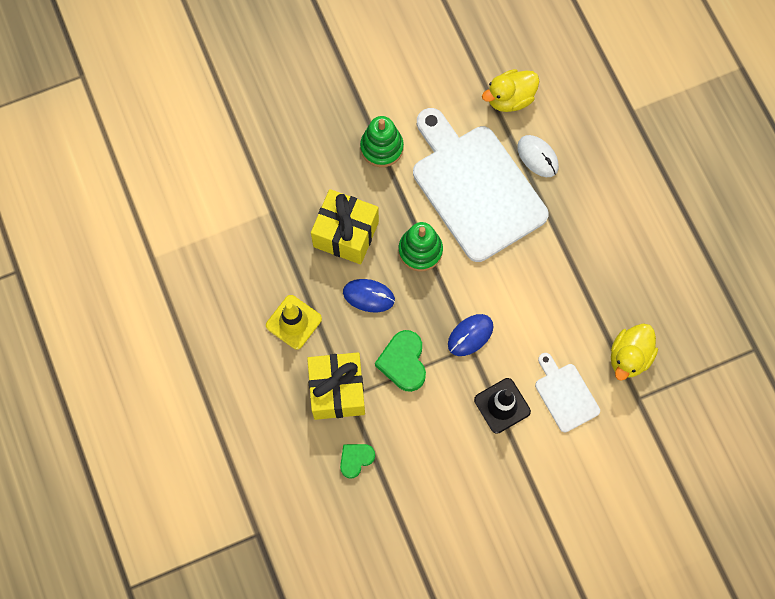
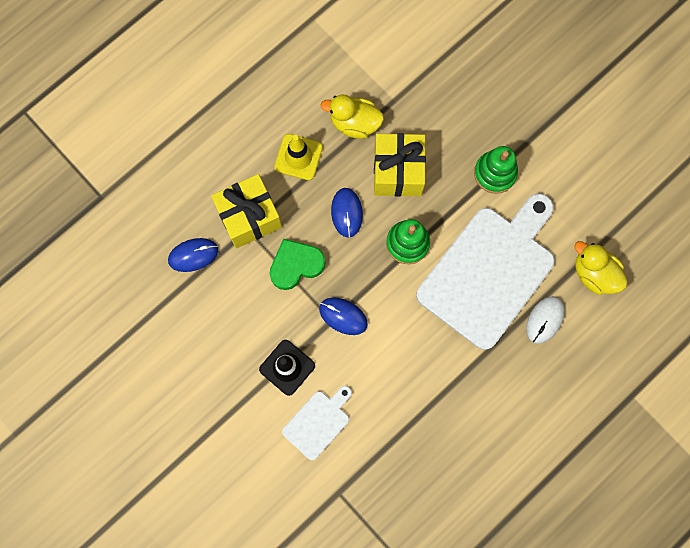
camera: 70 degrees right, 5 degrees up
(356, 459) = (193, 255): green heart -> blue mouse
(629, 357) = (376, 471): yellow duck -> yellow duck (354, 123)

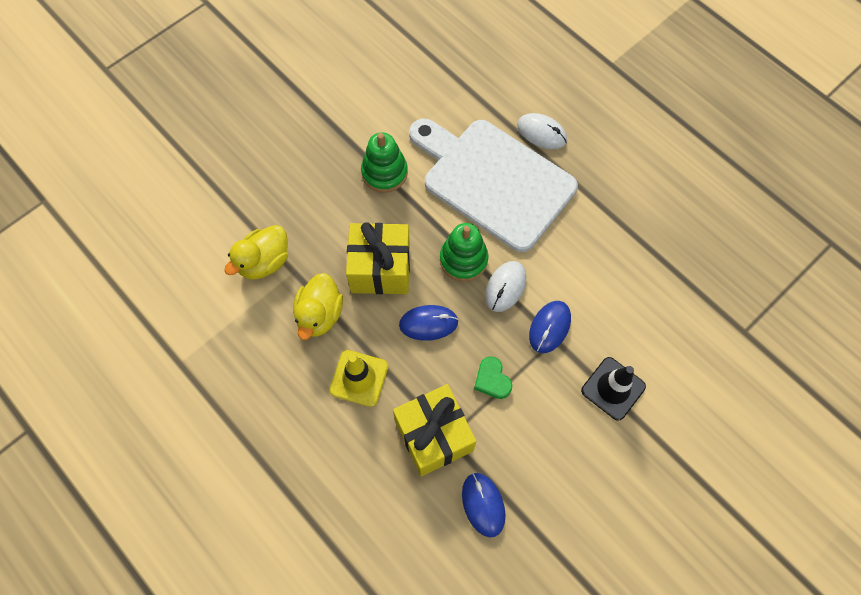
camera: 90 degrees left, 10 degrees down
(296, 265) = (492, 380): green heart -> green heart, size x0.64
(318, 422) = (671, 353): white cutting board -> none
(381, 279) = (505, 287): none -> white mouse
(594, 273) = (492, 89): yellow duck -> yellow duck (264, 262)

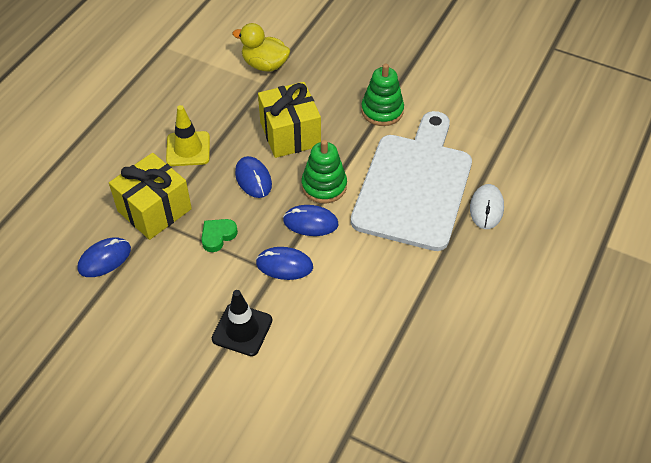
camera: 70 degrees right, 15 degrees down
(320, 315) = (233, 110): yellow duck -> none
(505, 287) = (310, 222): white mouse -> blue mouse

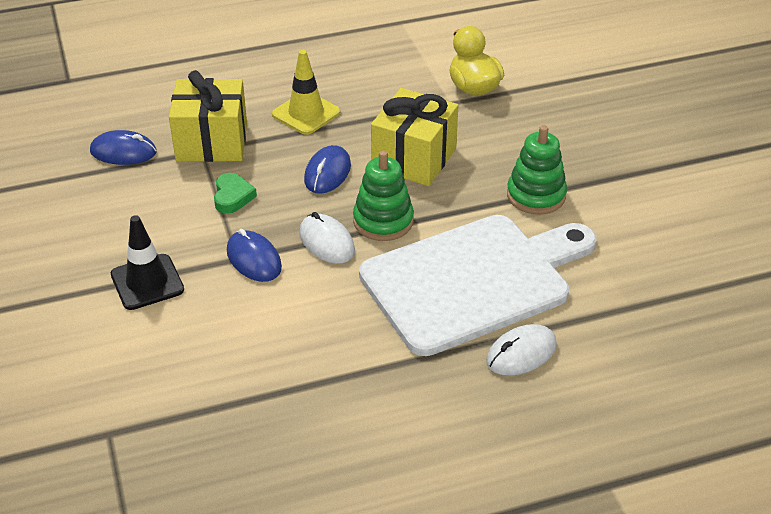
camera: 45 degrees right, 10 degrees down
(218, 236) = (232, 197): green heart -> green heart turned 90 degrees clockwise
(310, 222) = (327, 242): blue mouse -> white mouse

